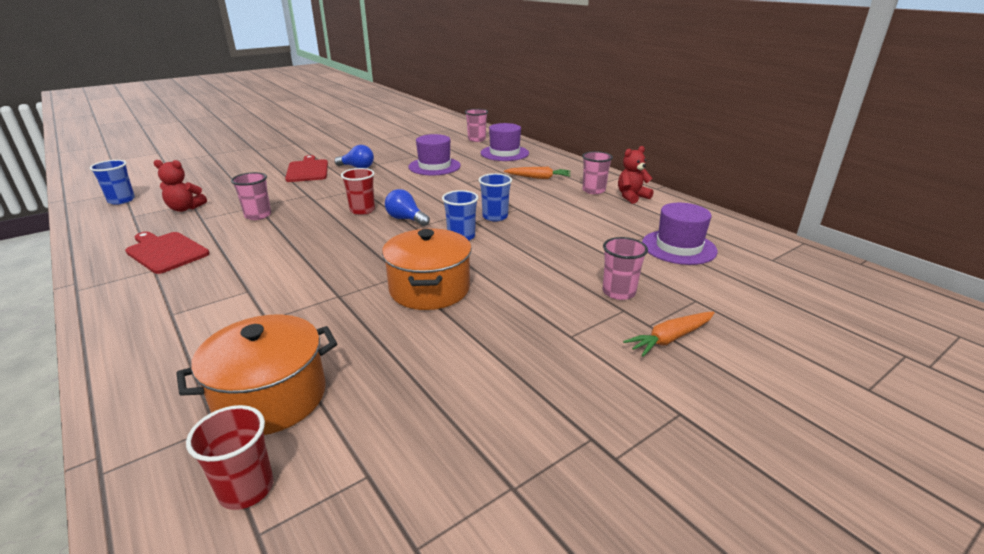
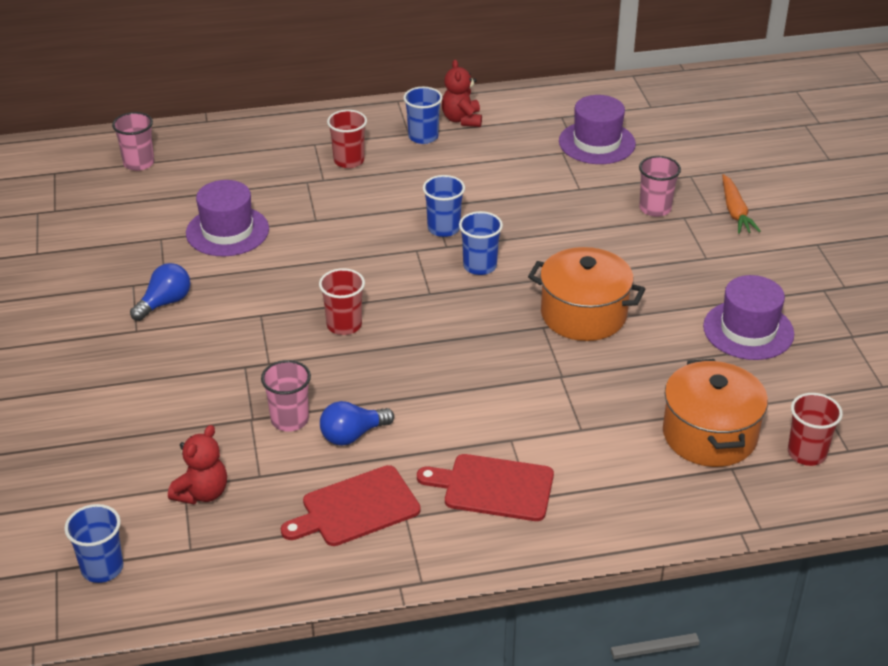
camera: 65 degrees left, 10 degrees up
(307, 170) = (131, 355): red cutting board -> red cutting board (493, 487)
(406, 219) = (400, 295): blue light bulb -> blue light bulb (352, 435)
(504, 153) = (228, 157): purple hat -> purple hat (748, 330)
(538, 178) = (349, 161): orange carrot -> red cup
(593, 190) = (423, 137): pink cup -> blue cup

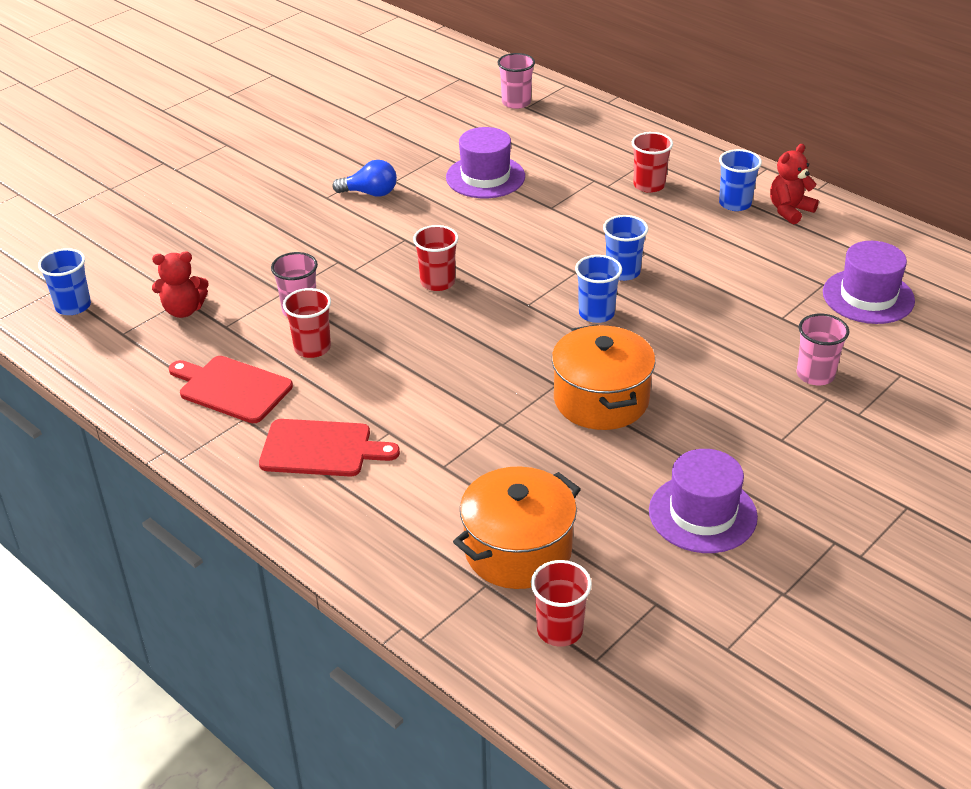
camera: 55 degrees right, 0 degrees up
(352, 435) = (312, 348): blue light bulb -> red cup
(493, 487) = (321, 449): red cutting board -> red cutting board turned 120 degrees clockwise
(735, 211) = (883, 428): orange carrot -> none

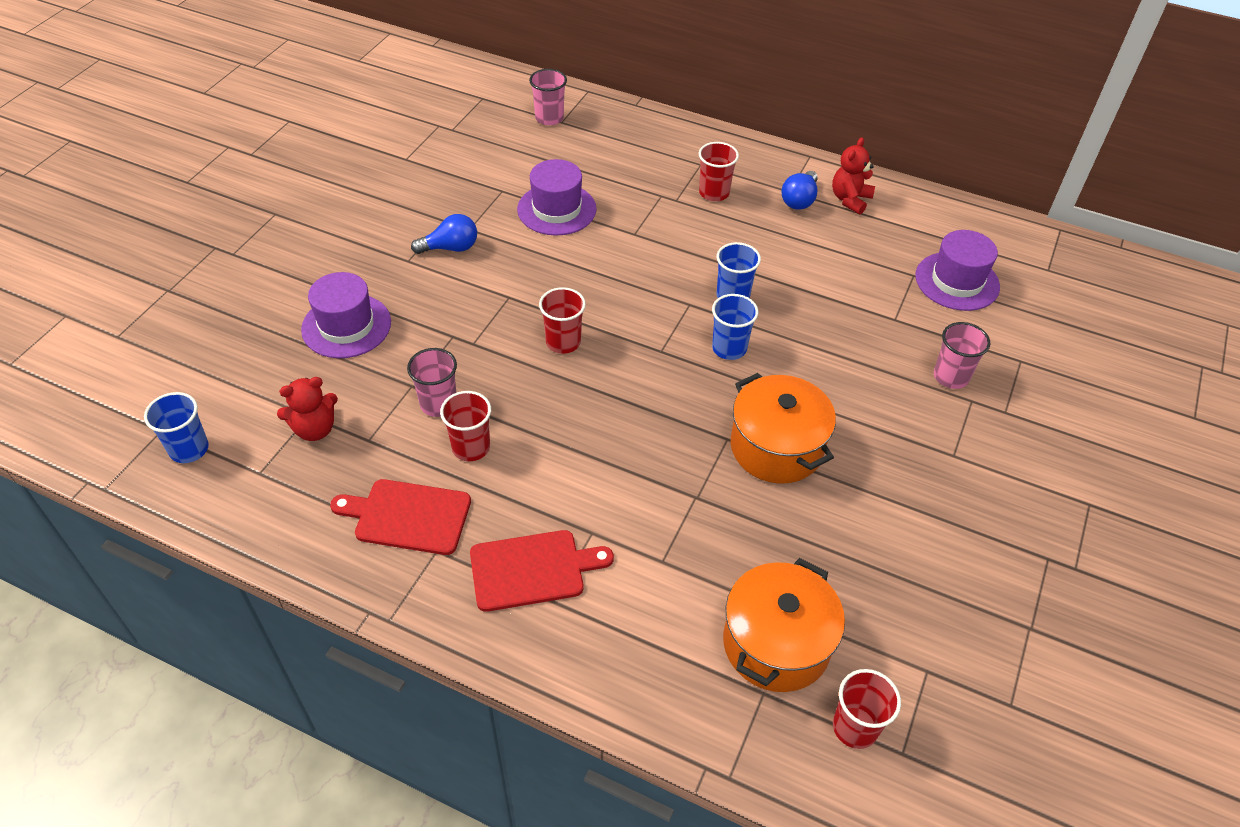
camera: 20 degrees left, 10 degrees up
(702, 514) = (923, 556): purple hat -> purple hat (346, 326)
(735, 203) = (799, 200): blue cup -> blue light bulb

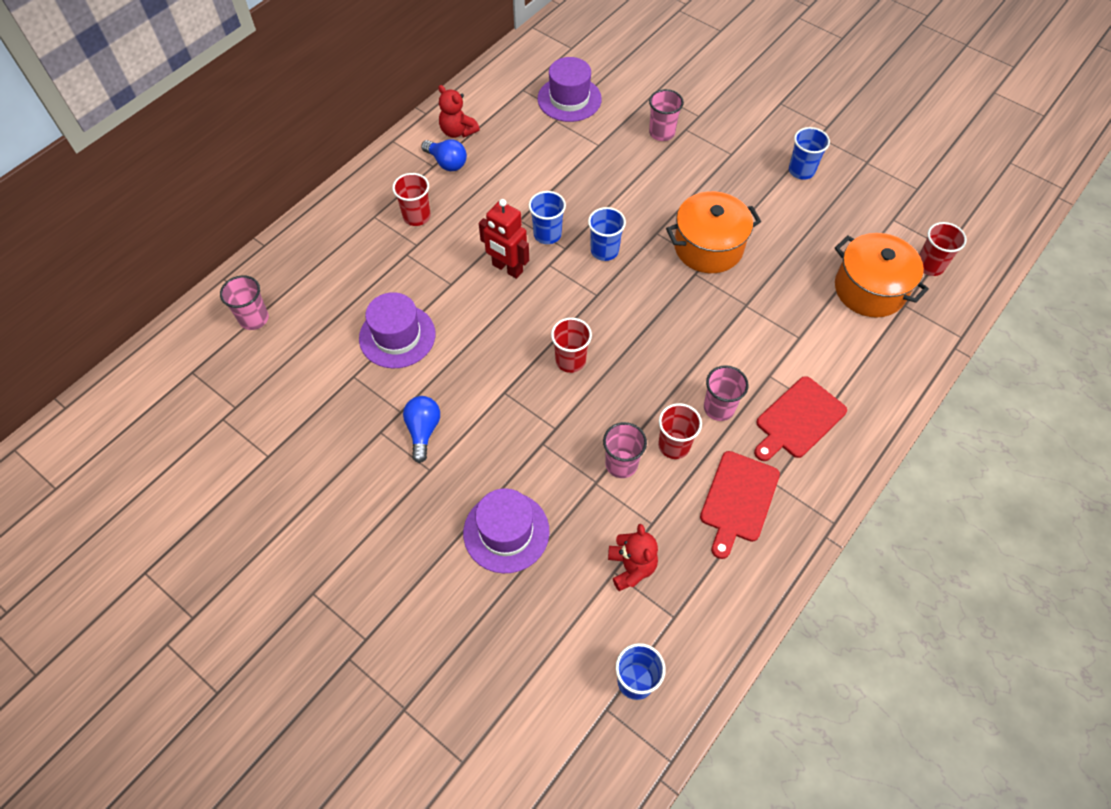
camera: 75 degrees left, 10 degrees up
(531, 484) = (719, 408): none -> pink cup
(532, 569) = (798, 420): red cutting board -> red cutting board turned 135 degrees counterclockwise
(671, 272) = (507, 268): none -> red robot
(966, 541) = (801, 170): none -> blue cup

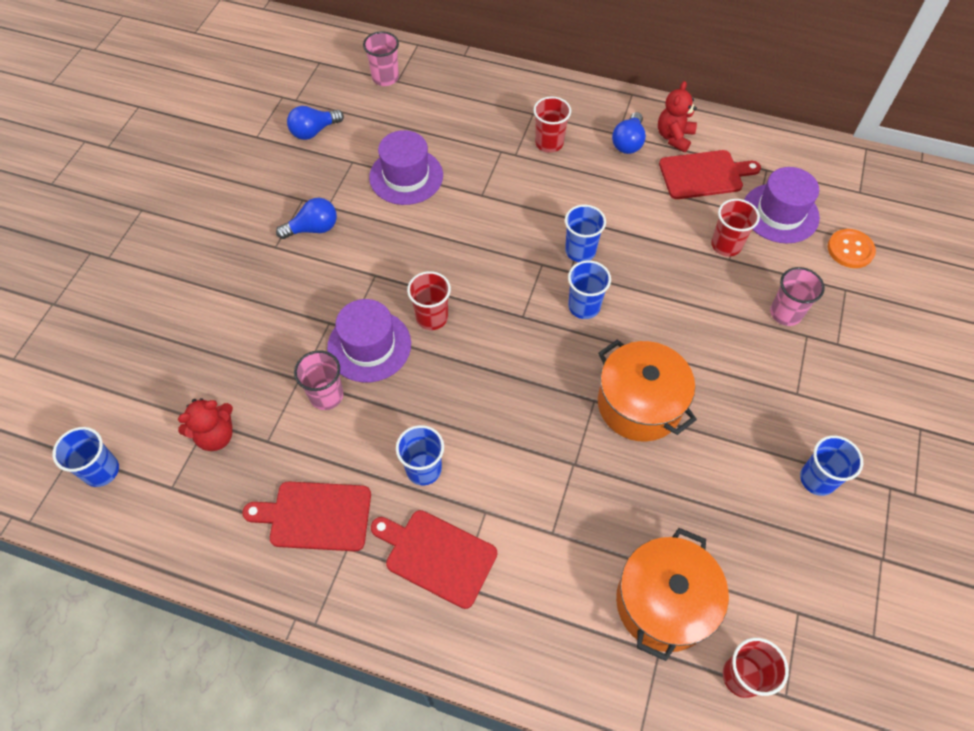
camera: 70 degrees right, 0 degrees up
(292, 400) = (314, 131): none -> blue light bulb
(506, 532) = (228, 323): purple hat -> purple hat (369, 346)
(507, 268) = (520, 232): red robot -> none
(508, 128) = (704, 174): none -> red cutting board
(621, 75) = (850, 249): none -> orange button
(674, 445) = (363, 437): red cup -> red cup (726, 245)
(719, 408) = (423, 469): pink cup -> blue cup

